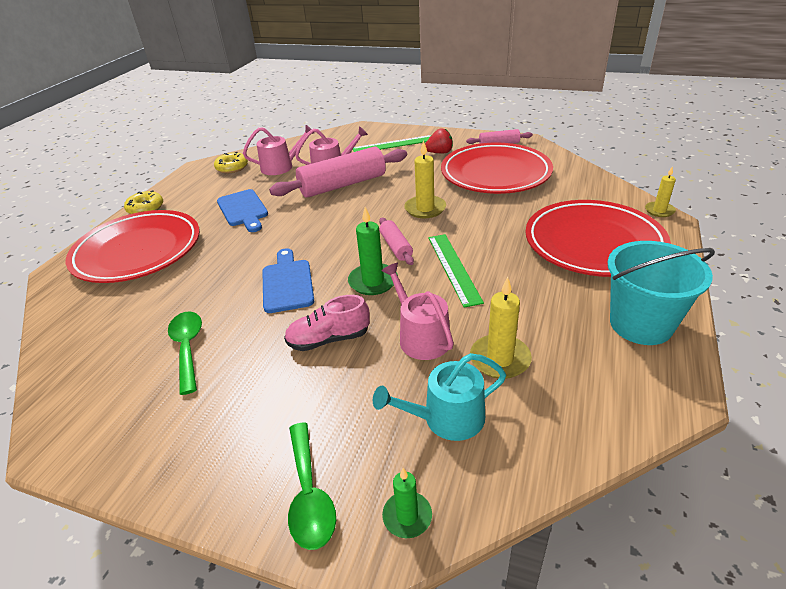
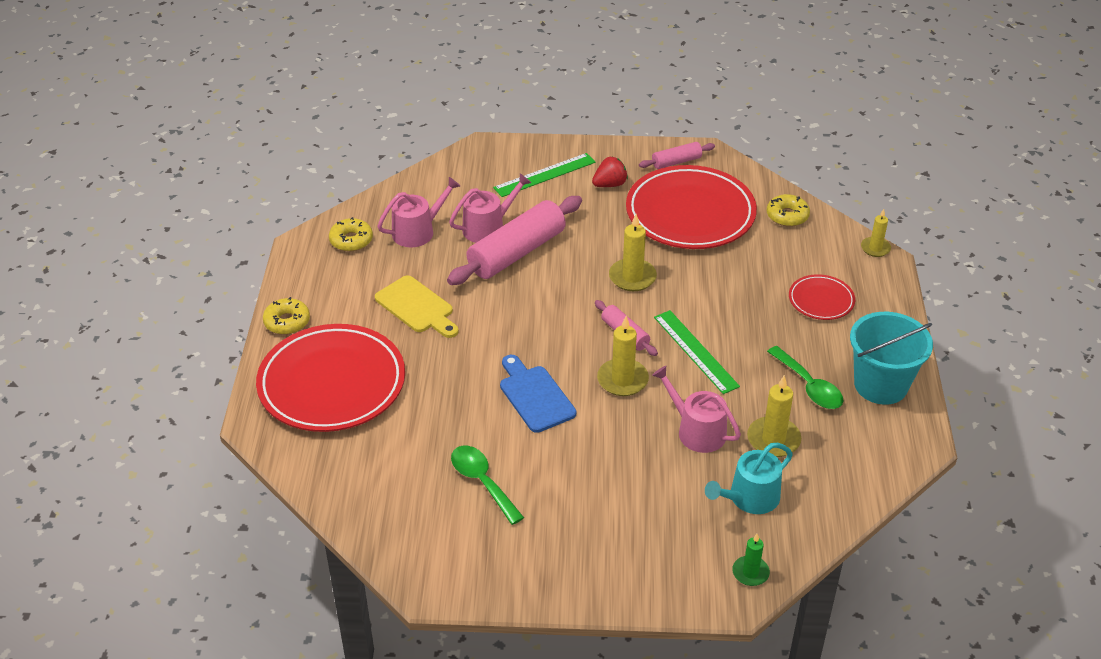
camera: 20 degrees left, 5 degrees up
(243, 210) = (417, 307): blue cutting board -> yellow cutting board
(309, 494) = (671, 575): green spoon -> green spoon (808, 386)
(329, 339) = (613, 449): pink shoe -> none
(373, 281) = (622, 380): green candle -> yellow candle
(580, 182) = (787, 216): none -> yellow donut
(593, 243) = (821, 300): red plate -> red plate, size x0.47

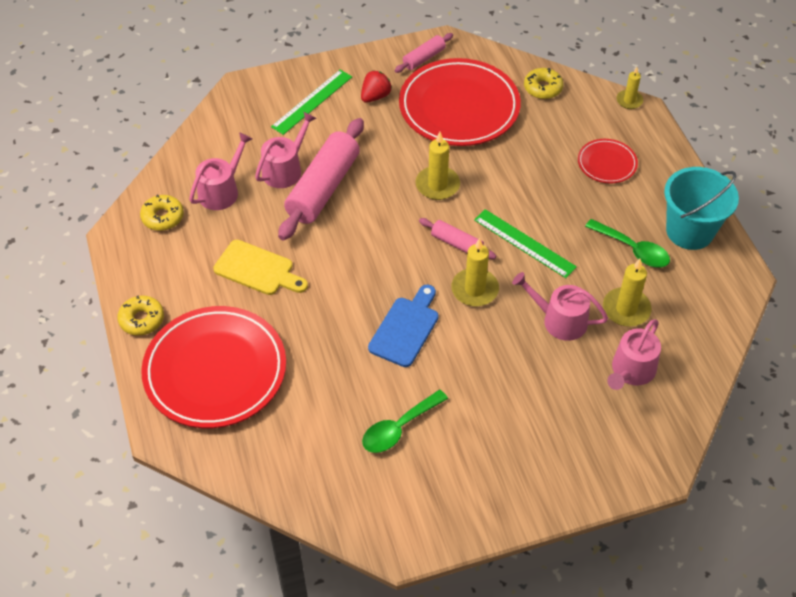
camera: 20 degrees left, 10 degrees up
(482, 482) = (399, 428): green spoon -> green spoon turned 75 degrees counterclockwise
(534, 396) = (405, 328): blue cutting board -> blue cutting board turned 75 degrees clockwise
(749, 498) = (631, 371): turquoise watering can -> pink watering can
(750, 572) = (662, 441): green candle -> none

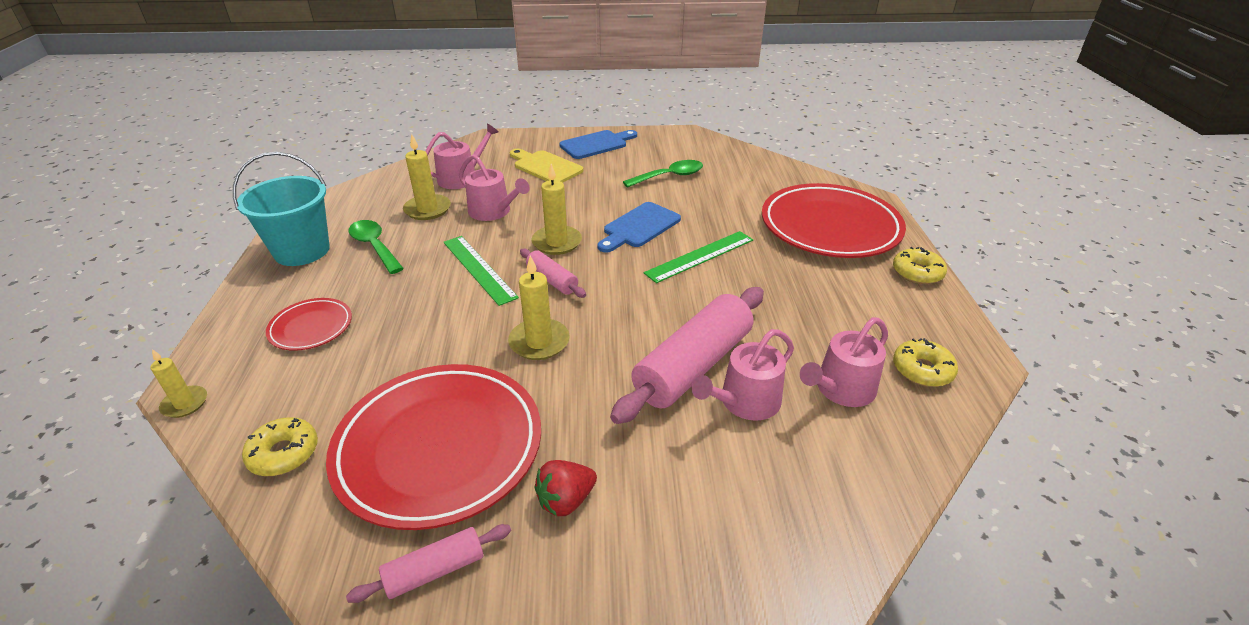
camera: 165 degrees left, 15 degrees down
(258, 269) = (788, 294): yellow cutting board -> yellow cutting board (545, 167)
(312, 102) = (682, 515): green ruler -> green ruler (700, 256)
(513, 485) = (596, 144): none -> blue cutting board

